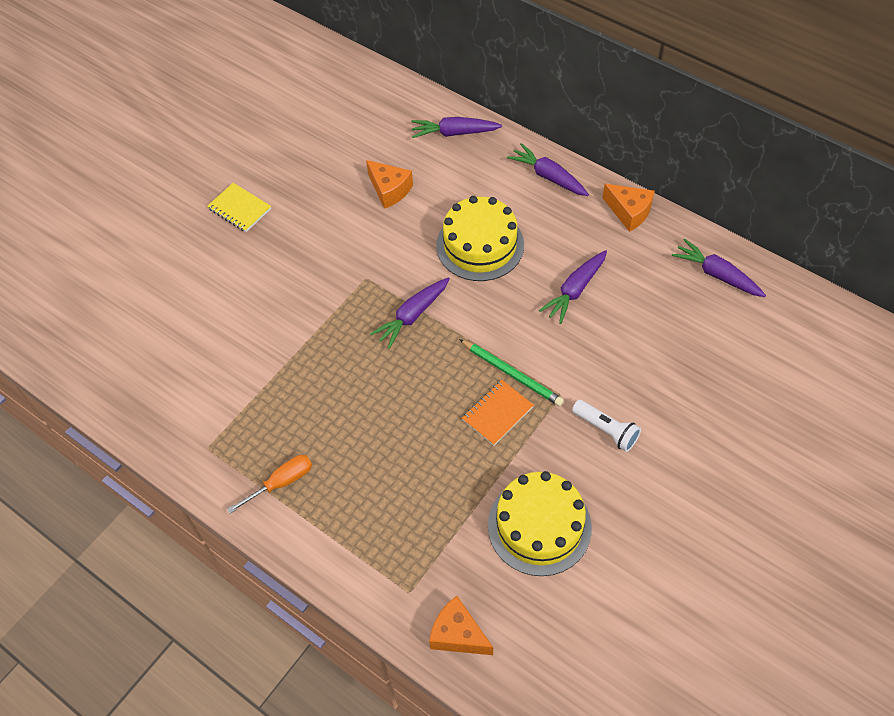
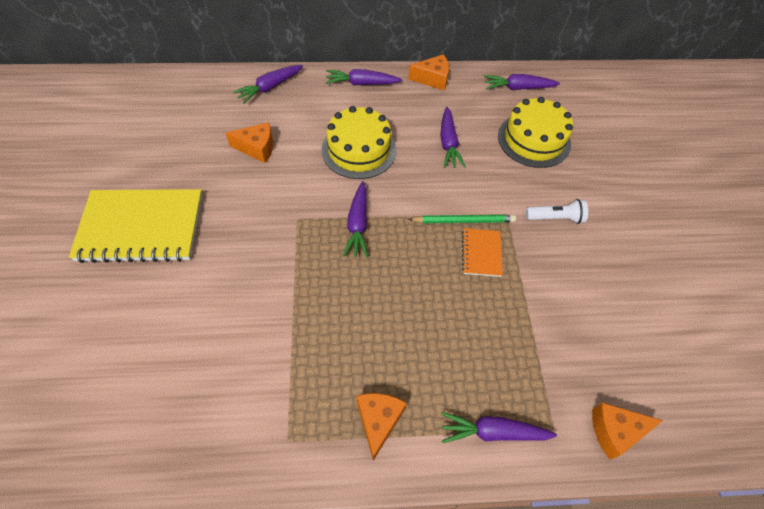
camera: 45 degrees left, 0 degrees up
(239, 209) = (141, 228): yellow notebook -> yellow notebook, size x2.15
(281, 483) = (378, 421): orange screwdriver -> orange cheese
(359, 557) = (493, 432): none -> purple carrot
(539, 526) = (583, 310): yellow cake -> yellow cake (534, 140)

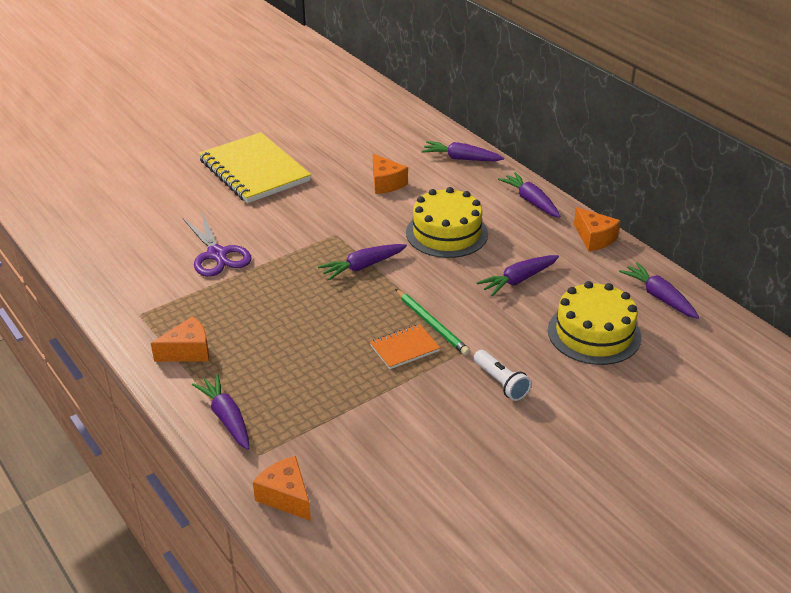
camera: 60 degrees right, 20 degrees down
(248, 324) = (217, 254): none -> purple scissors

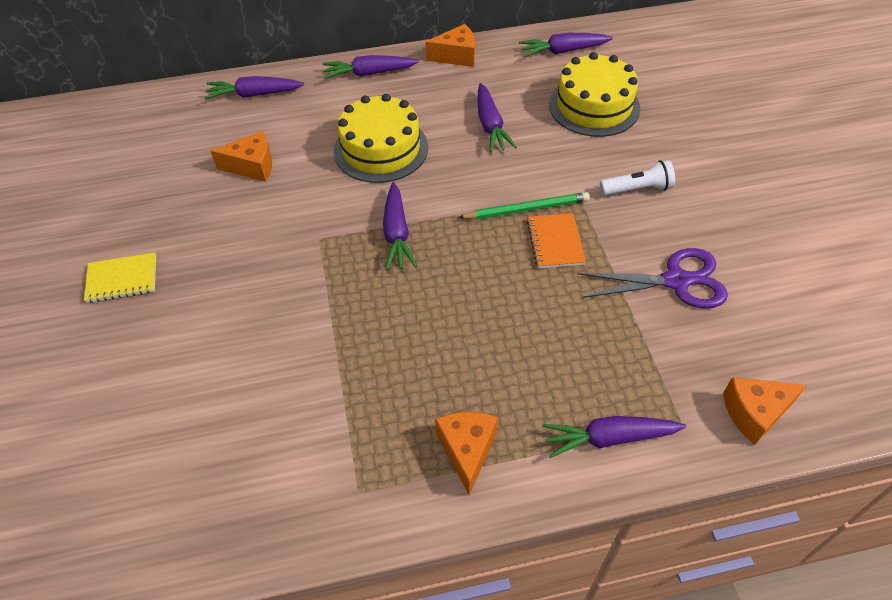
camera: 65 degrees left, 15 degrees up
(217, 254) = (281, 368): purple scissors -> purple scissors (676, 281)
(254, 171) = (122, 279): yellow notebook -> yellow notebook, size x0.47
(461, 158) = (254, 94): purple carrot -> purple carrot turned 45 degrees clockwise

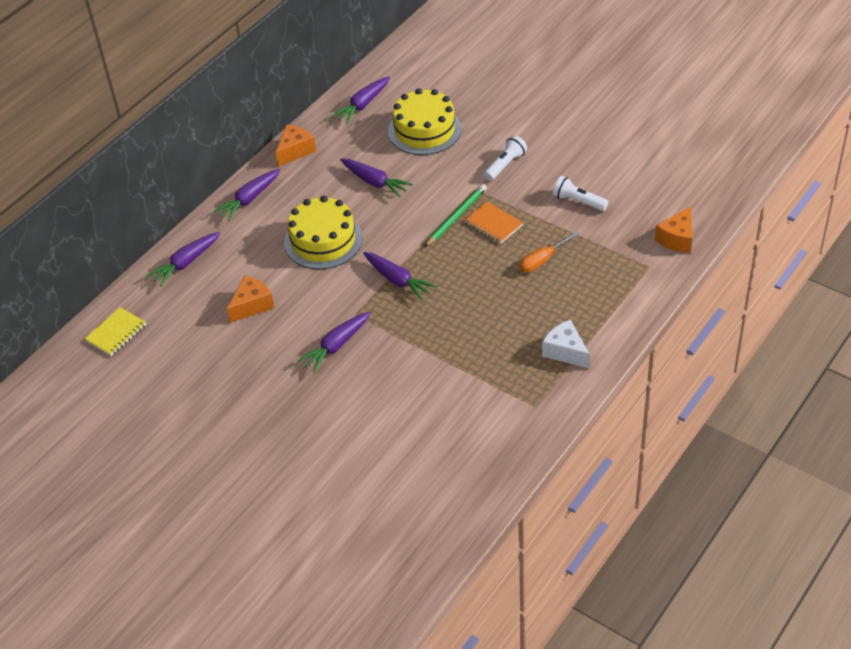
camera: 40 degrees left, 5 degrees down
(122, 279) = (263, 418): yellow notebook -> yellow notebook (116, 333)
(467, 450) = (565, 351): orange cheese -> white cheese
(563, 319) = (542, 260): none -> orange screwdriver
(609, 438) = (625, 297): purple carrot -> purple carrot (336, 346)
(676, 281) = (578, 201): purple scissors -> white flashlight

